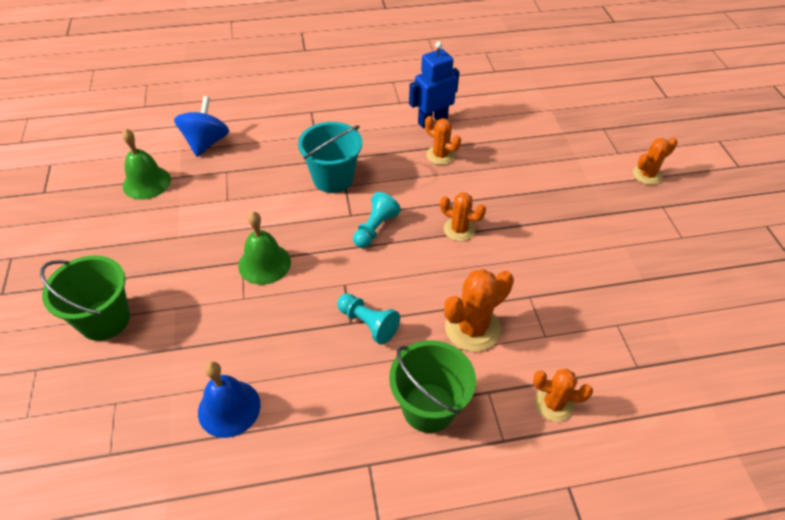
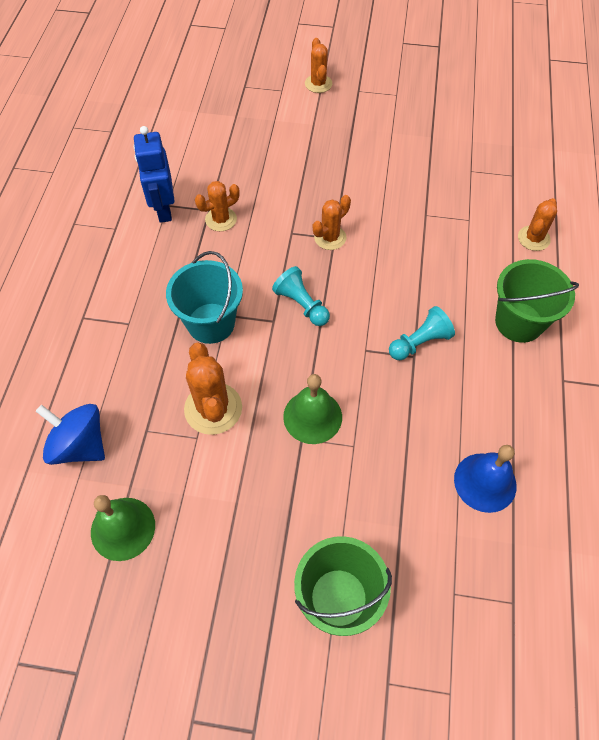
camera: 70 degrees left, 10 degrees up
(472, 328) = (447, 266): orange cactus -> orange cactus (213, 408)

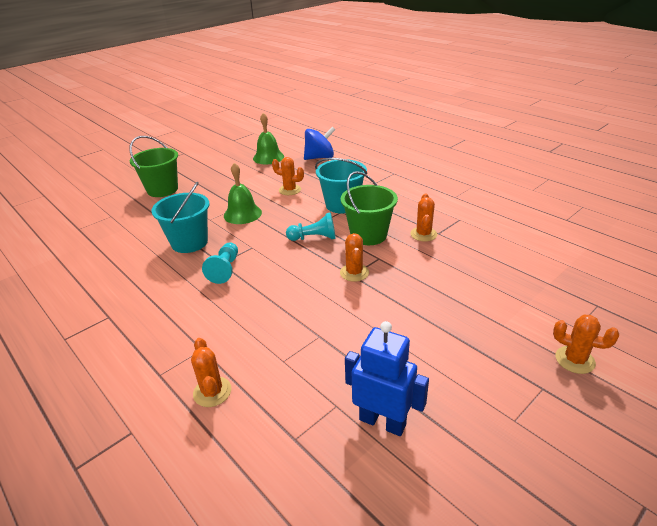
camera: 130 degrees right, 25 degrees down
(163, 209) = (456, 216): blue robot -> blue robot (382, 422)
(213, 408) = (290, 190): orange cactus -> orange cactus, size x0.64
(413, 421) = (189, 242): none -> turquoise bucket
(485, 482) = (125, 249): blue bell -> none
(519, 322) = (169, 324): green bucket -> green bucket (368, 235)

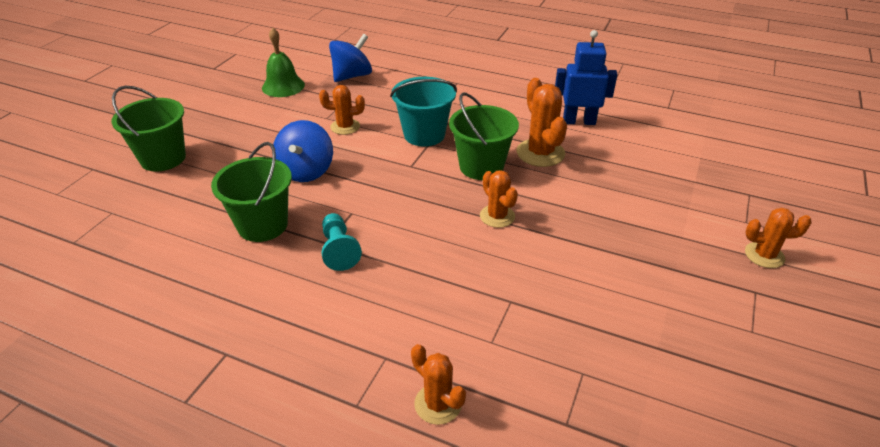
camera: 25 degrees left, 5 degrees up
(189, 242) = (262, 225): turquoise bucket -> green bucket
(242, 214) = (306, 171): green bell -> blue spinning top
(314, 238) = (421, 184): turquoise pawn -> none
(382, 422) = (639, 374): blue robot -> blue robot (579, 121)
(423, 234) = (540, 153): orange cactus -> orange cactus, size x1.55

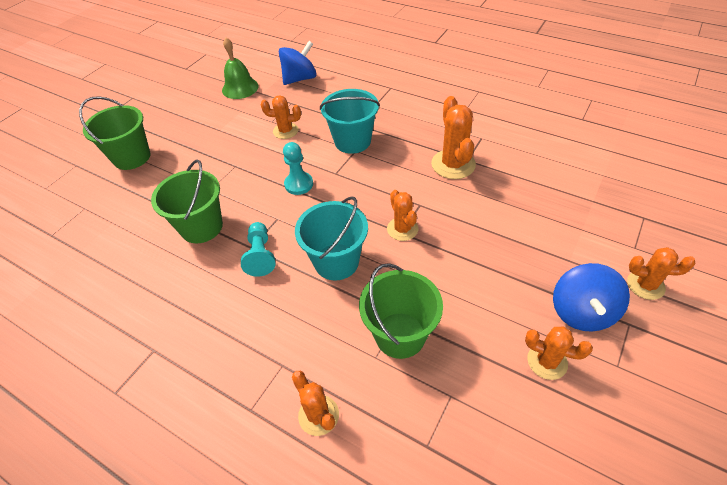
camera: 10 degrees right, 10 degrees up
(306, 171) = (246, 174): blue spinning top -> blue spinning top (581, 312)
(370, 178) = (299, 184): none -> turquoise pawn
(429, 251) = (336, 261): none -> turquoise bucket
(481, 166) = (397, 176): green bucket -> green bucket (400, 335)
(579, 121) = (494, 132): blue robot -> none
(678, 332) = (547, 361): none -> orange cactus

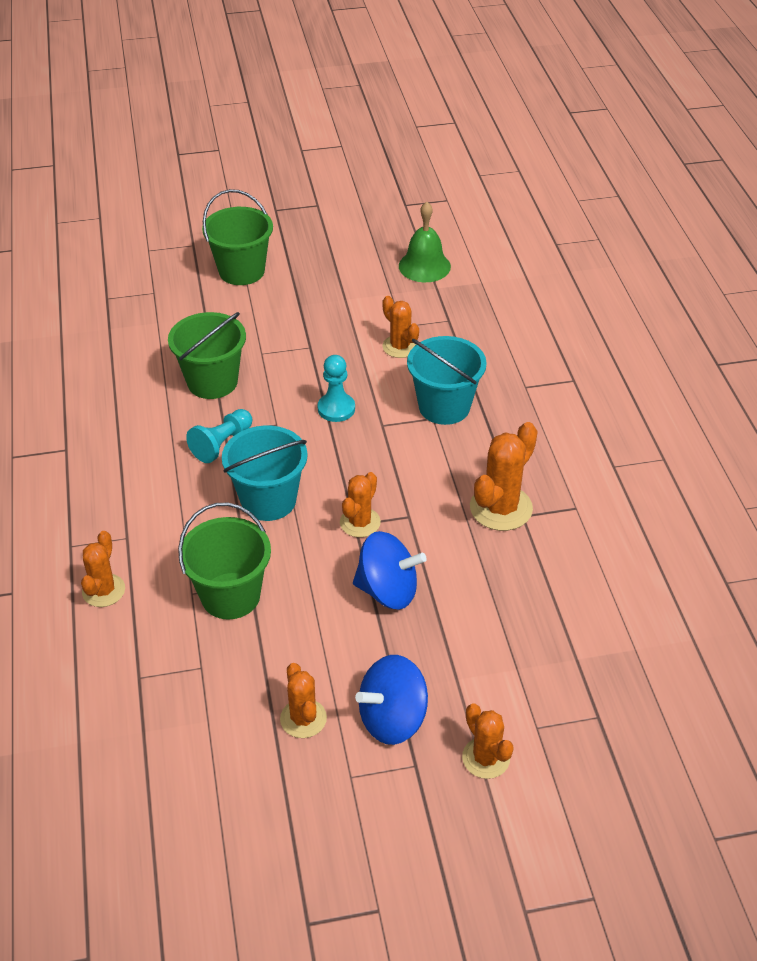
camera: 45 degrees right, 5 degrees down
(300, 79) = (496, 299): blue spinning top -> blue spinning top (387, 591)

